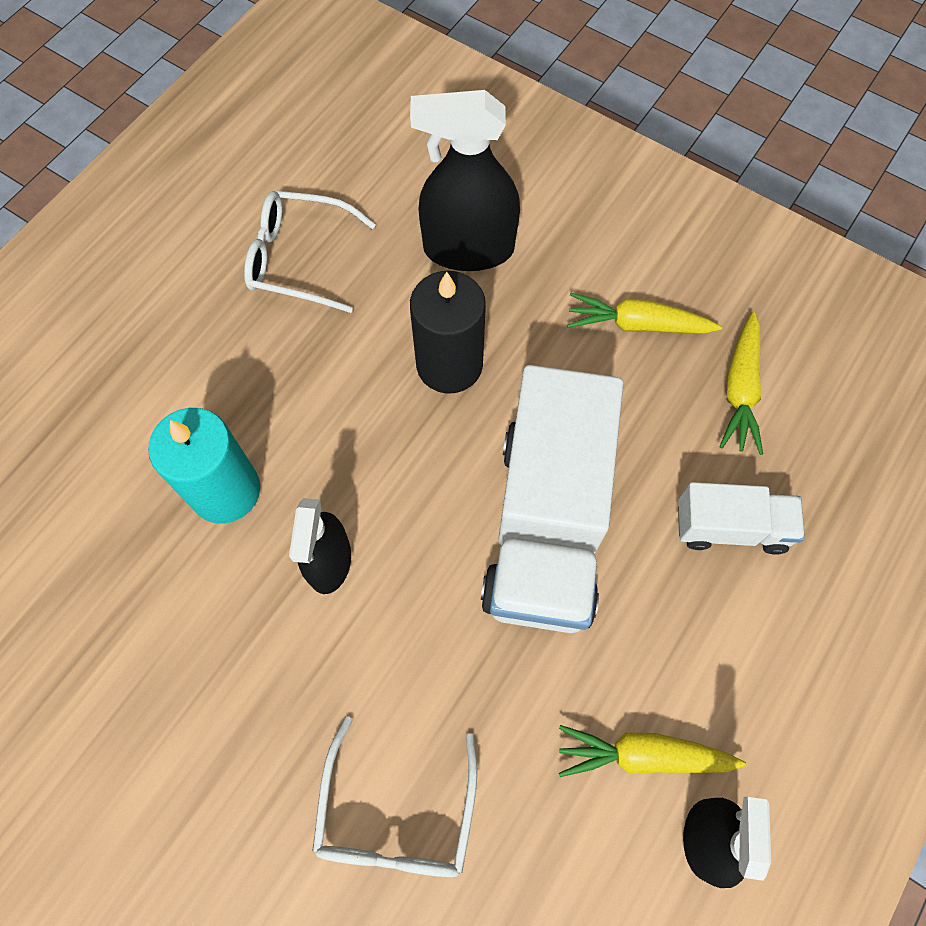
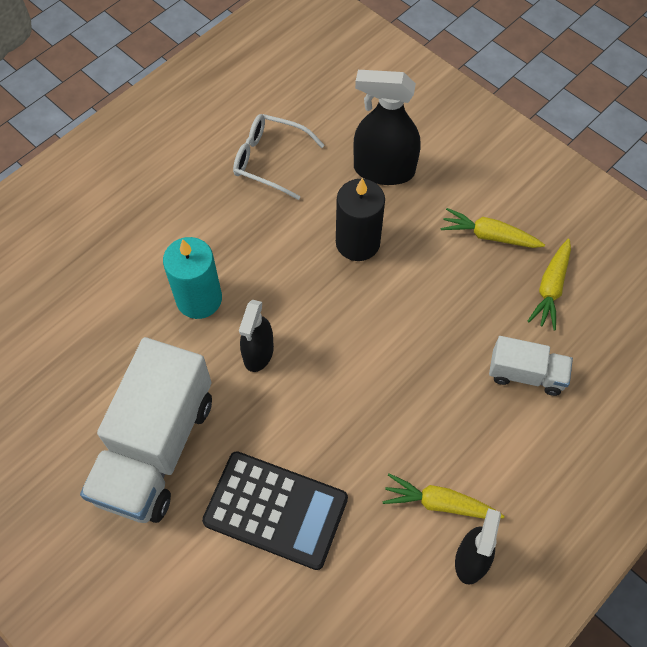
camera: 10 degrees right, 5 degrees down
(396, 813) = (275, 510): white glasses -> black calculator
(546, 524) = (403, 353): white truck -> white truck (156, 448)

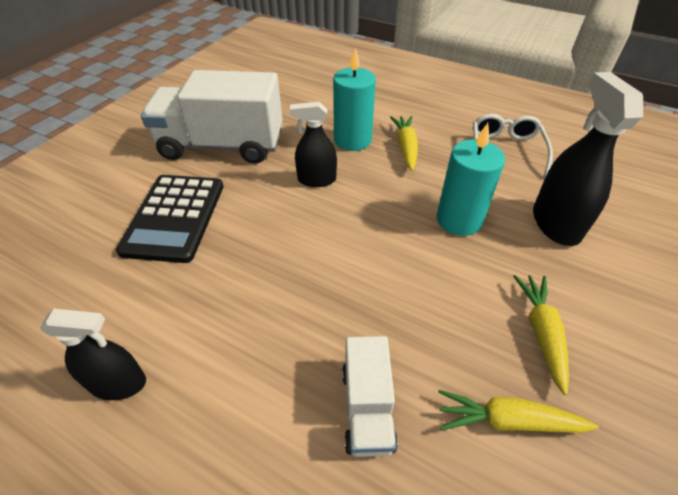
camera: 75 degrees right, 15 degrees down
(357, 242) = (459, 220): black candle -> turquoise candle
(439, 503) = (185, 339): yellow carrot -> yellow carrot (405, 147)

